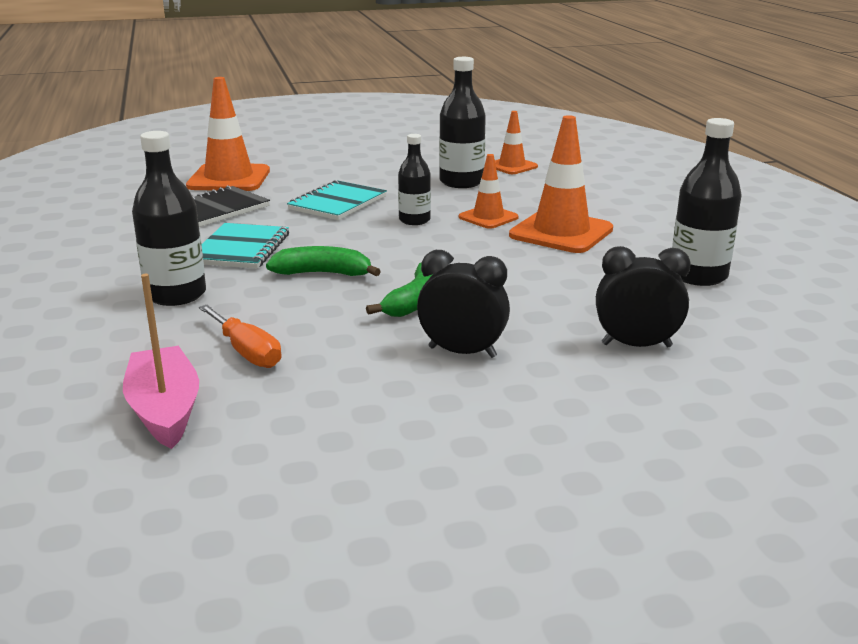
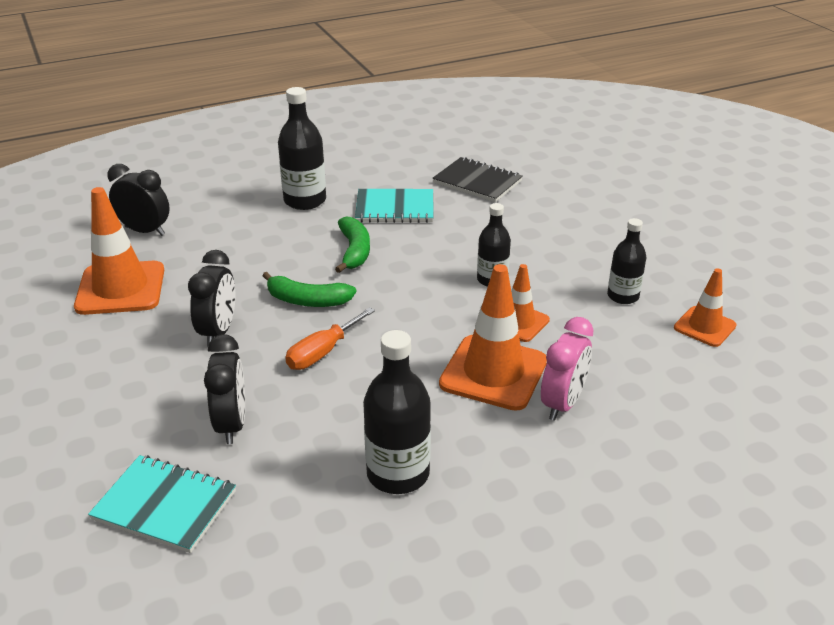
camera: 80 degrees right, 10 degrees up
(165, 410) = (145, 231): pink boat -> black clock
(229, 179) = (557, 172): orange traffic cone -> orange traffic cone (120, 288)
(247, 352) = (218, 243): orange screwdriver -> orange screwdriver (322, 352)
(337, 203) = (519, 234): turquoise notebook -> turquoise notebook (165, 505)
(461, 182) = (623, 296): black bottle -> black bottle, size x0.64
(604, 215) = (562, 403): none -> pink clock

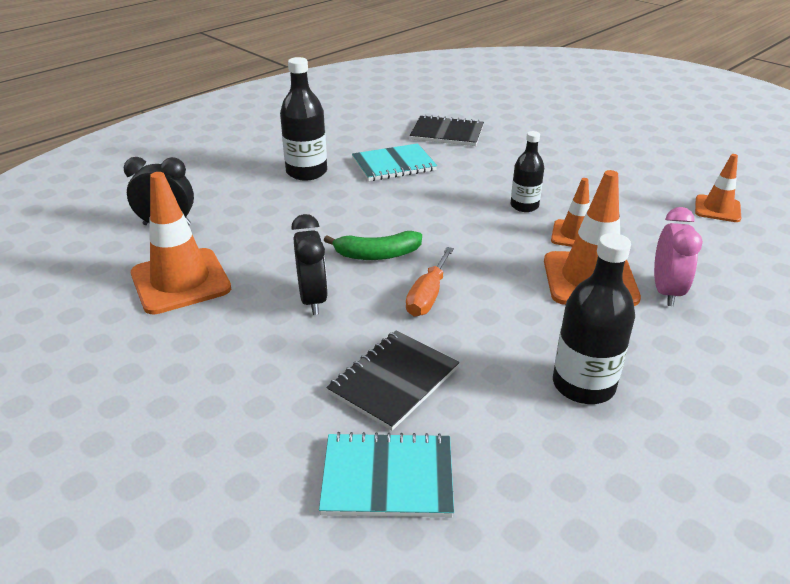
camera: 20 degrees left, 0 degrees up
(232, 424) = (393, 381): black clock -> black notebook
(354, 251) = (386, 205): green banana -> none
(623, 296) = (637, 198): black bottle -> none

